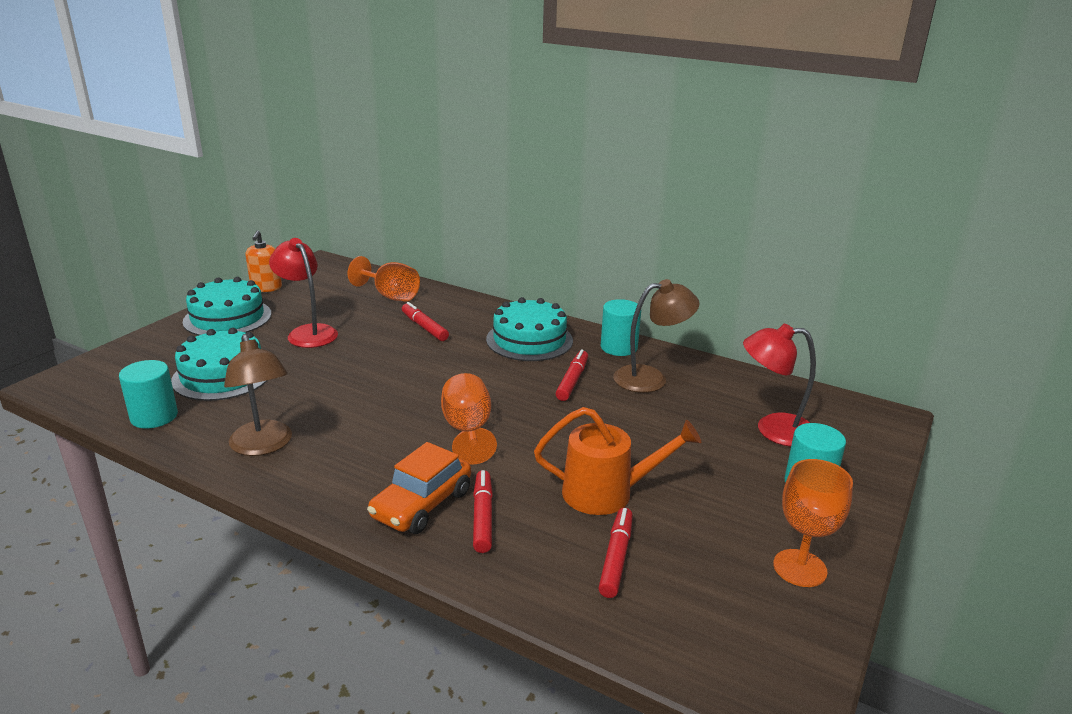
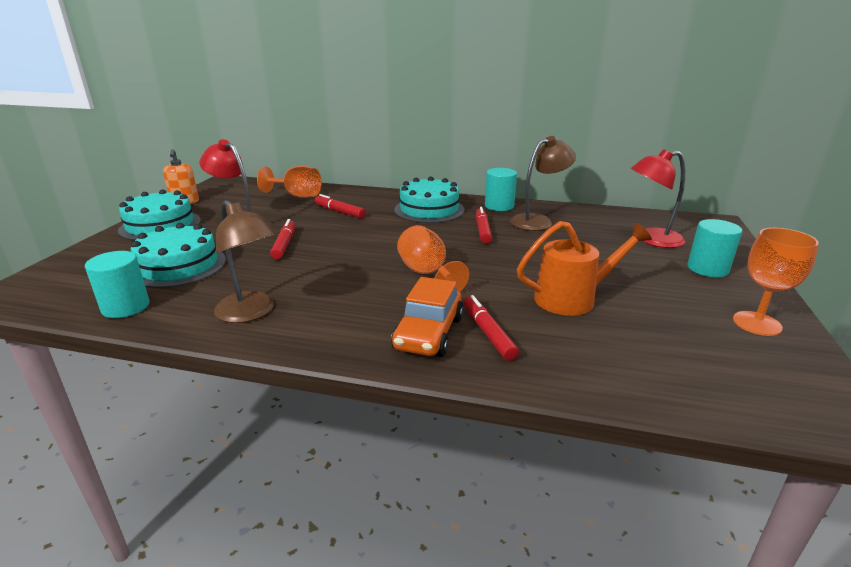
camera: 15 degrees left, 0 degrees up
(616, 558) = (620, 343): red marker -> red marker (284, 244)

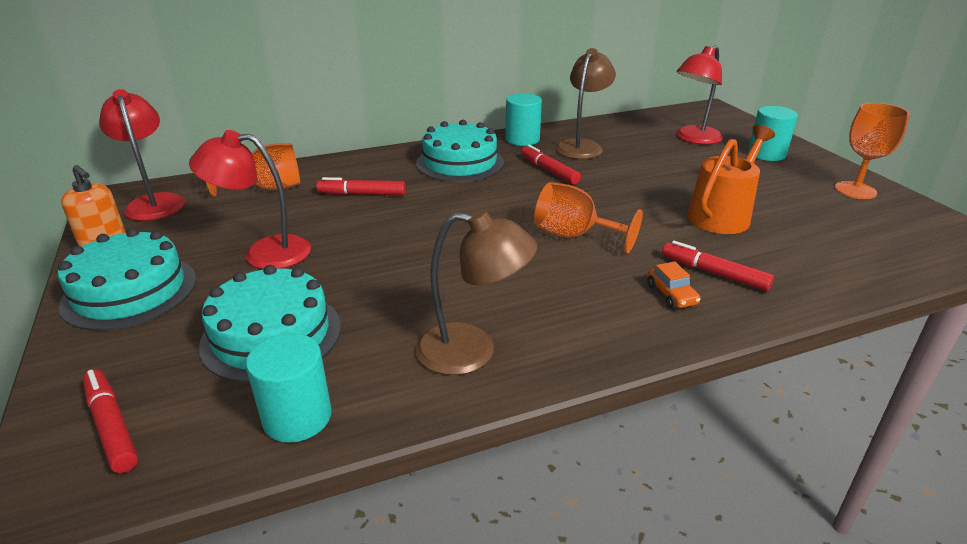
camera: 35 degrees left, 5 degrees up
(236, 188) = (154, 202): none -> red lamp
(284, 244) = (365, 256): red marker -> red marker (112, 426)
(428, 333) = (671, 295): orange car -> orange car, size x0.52

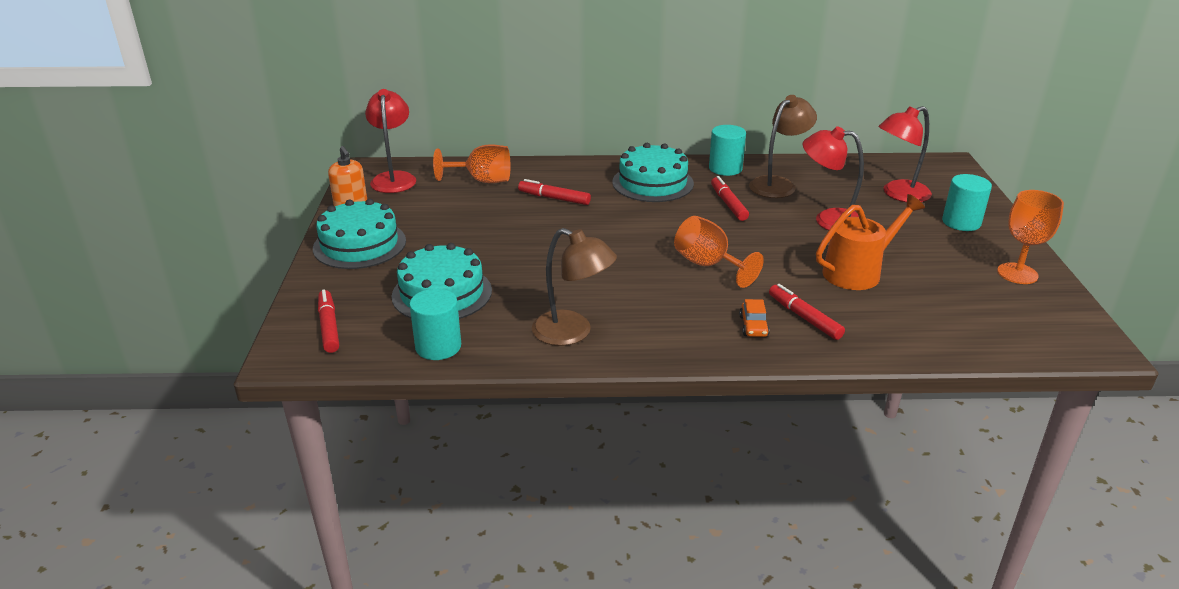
camera: 20 degrees right, 0 degrees up
(264, 253) = (459, 233): red lamp -> red lamp (829, 220)

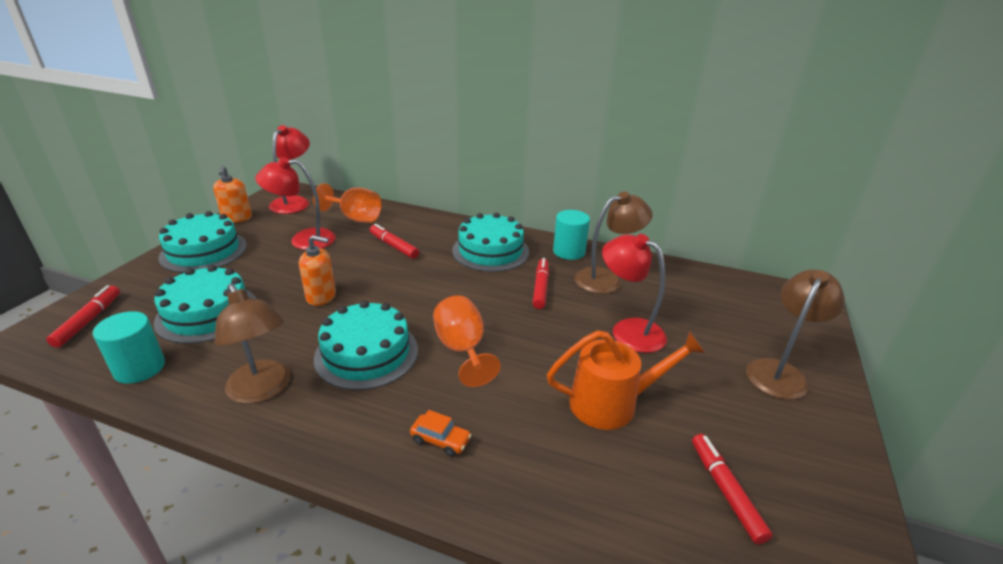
camera: 20 degrees right, 0 degrees up
(535, 255) = (321, 296): none -> orange soap dispenser
(630, 287) = (366, 353): none -> turquoise cake
(753, 326) = (440, 440): orange car -> orange car turned 90 degrees counterclockwise
(804, 317) = (504, 447): red marker -> red marker (725, 491)
(898, 194) = (726, 319): red lamp -> red lamp (303, 240)
(961, 222) = (779, 372): turquoise cylinder -> brown lamp
(1017, 273) = (813, 464): orange goblet -> none

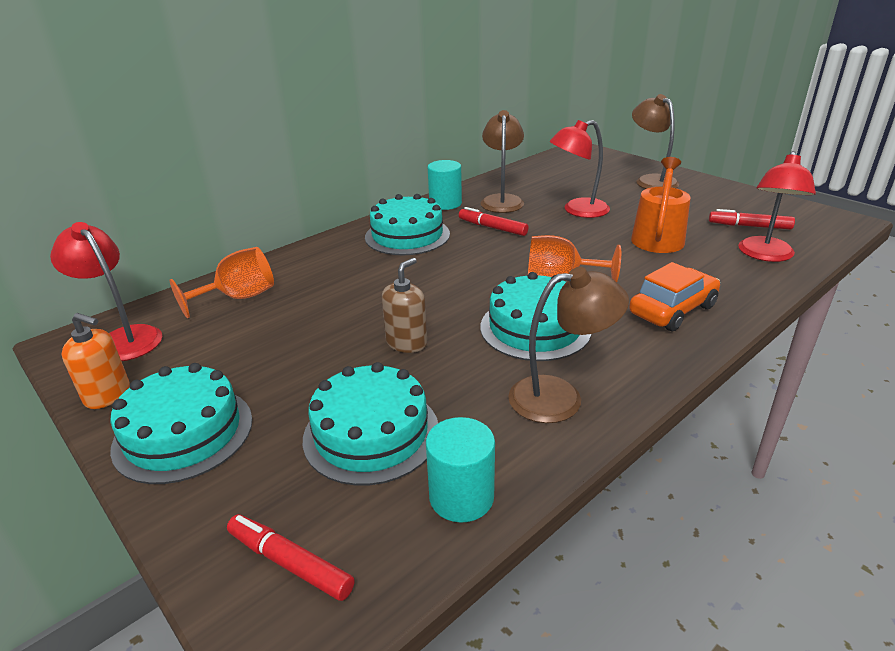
camera: 60 degrees left, 0 degrees up
(303, 240) = (252, 341): red lamp -> red lamp (765, 255)
(321, 296) = (406, 342): orange soap dispenser -> brown soap dispenser
(393, 246) = (340, 283): red marker -> none
(440, 440) = (672, 310): orange car -> orange car, size x1.92

